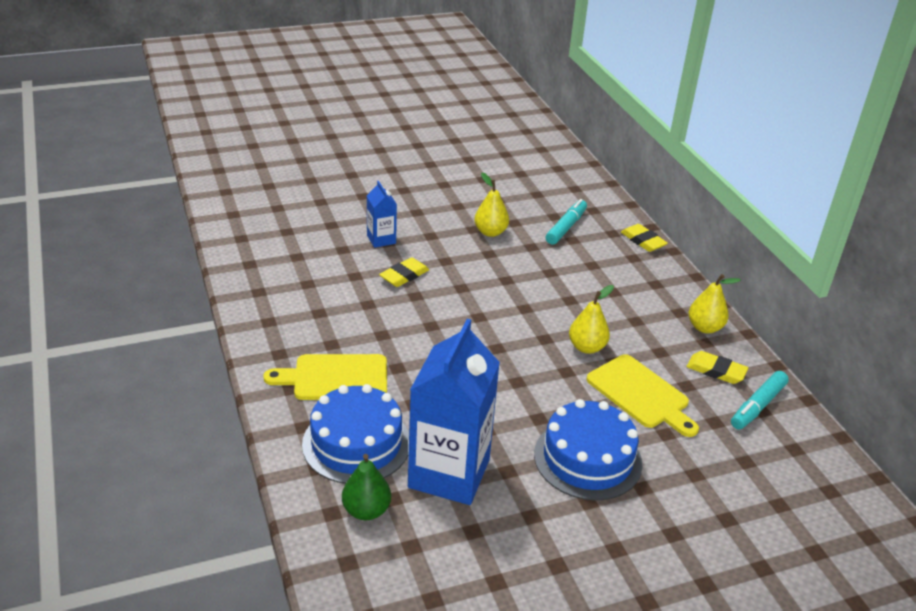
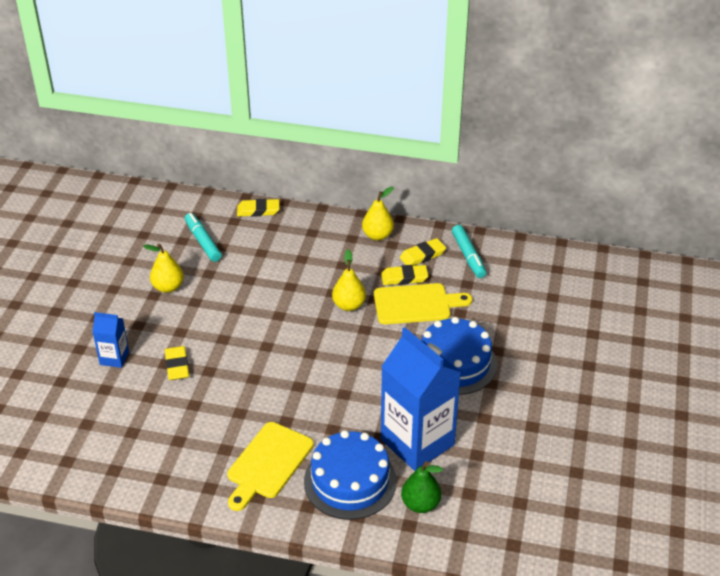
camera: 55 degrees left, 5 degrees up
(668, 370) = (404, 278): none -> yellow eraser

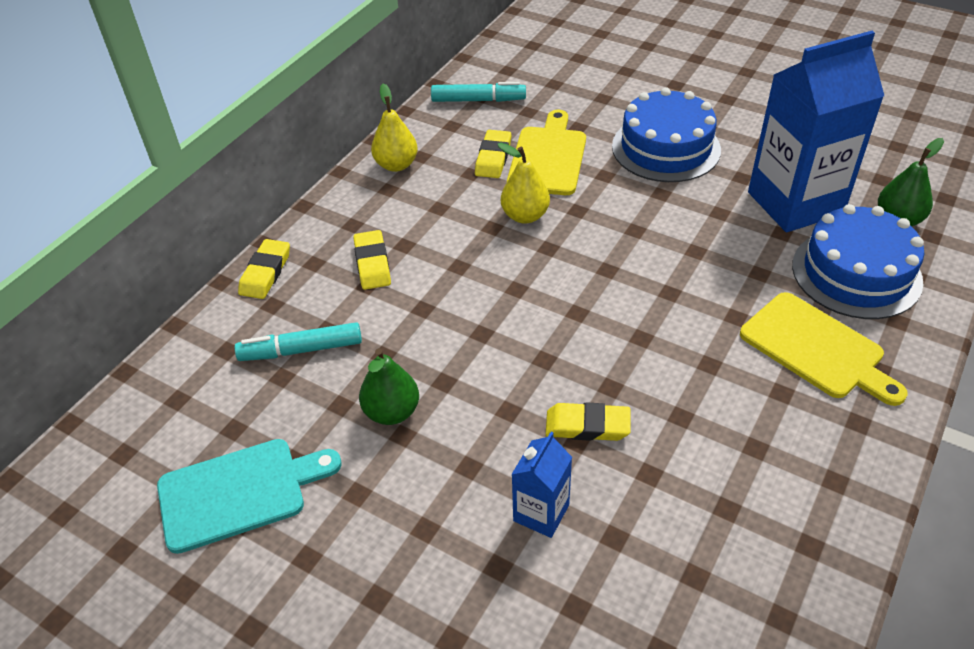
camera: 70 degrees left, 5 degrees up
(105, 249) = (239, 492): none -> turquoise cutting board
(168, 287) = (392, 412): yellow pear -> green pear
(422, 255) = (457, 135): yellow eraser -> yellow eraser (372, 263)

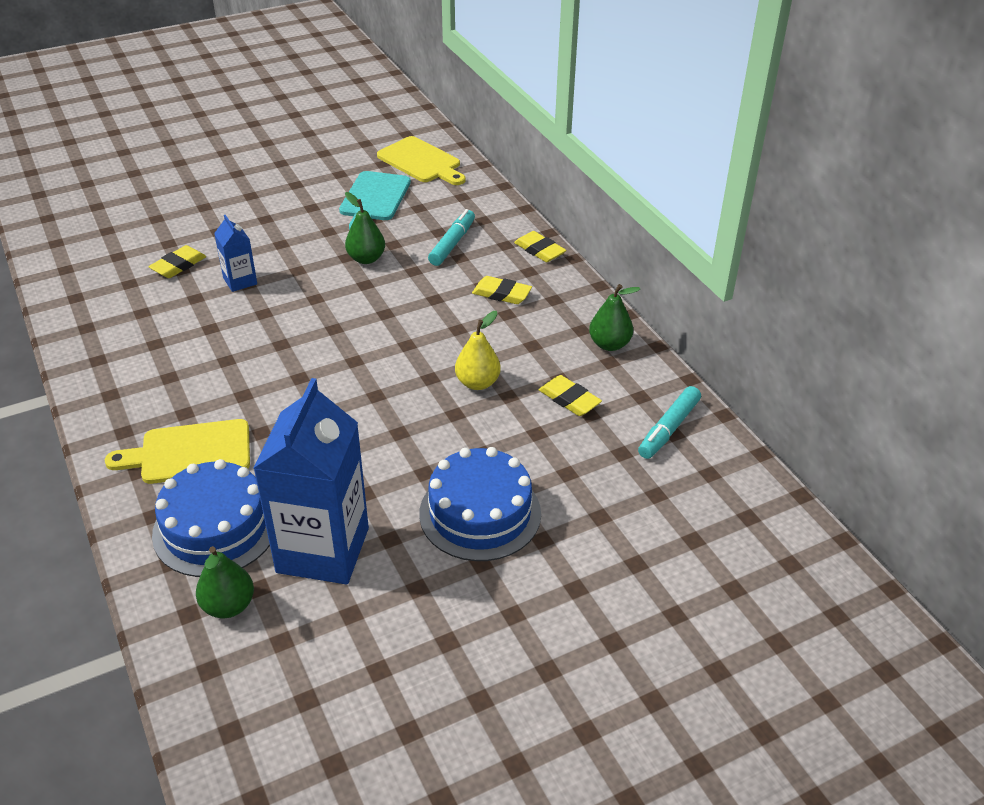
camera: 120 degrees right, 5 degrees down
(396, 165) = (609, 344): yellow pear -> green pear
(548, 158) = (538, 430): yellow cutting board -> yellow cutting board (421, 162)
(587, 426) = (267, 321): yellow eraser -> yellow eraser (178, 265)

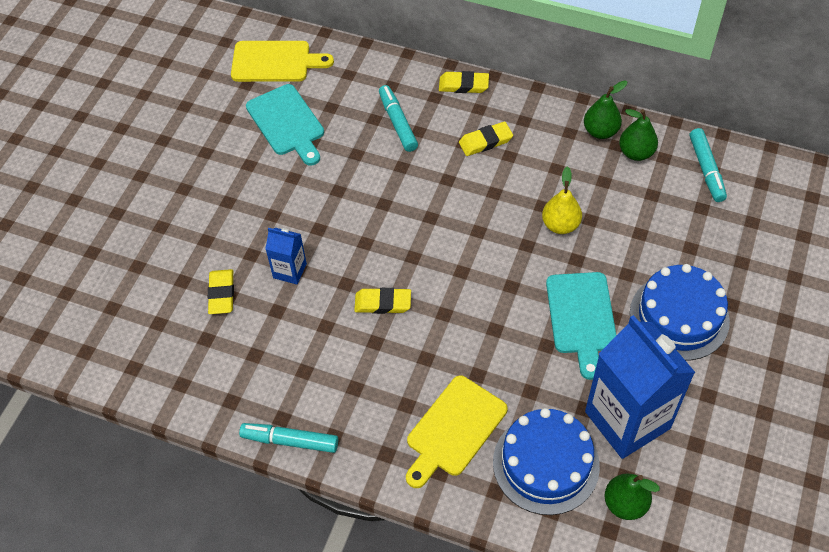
camera: 40 degrees left, 15 degrees up
(81, 376) = (290, 441): none -> turquoise marker
(366, 258) = (354, 181): green pear -> green pear (636, 153)
(398, 454) = (581, 317): none -> turquoise cutting board
(569, 399) = (628, 193): yellow eraser -> yellow eraser (383, 303)

